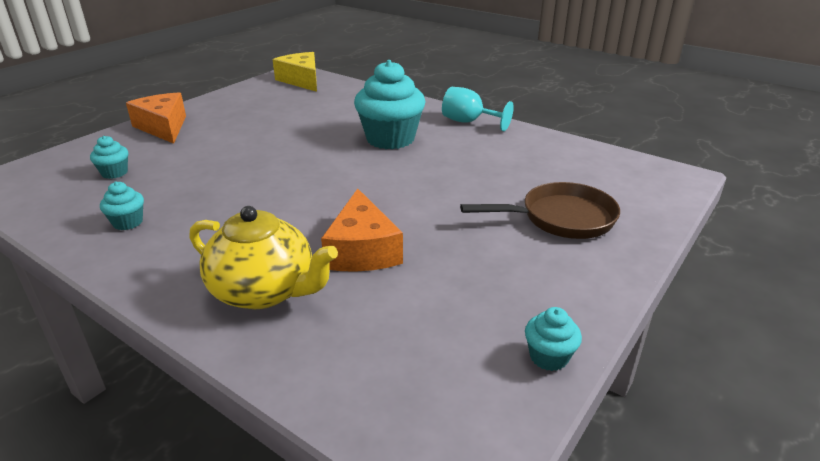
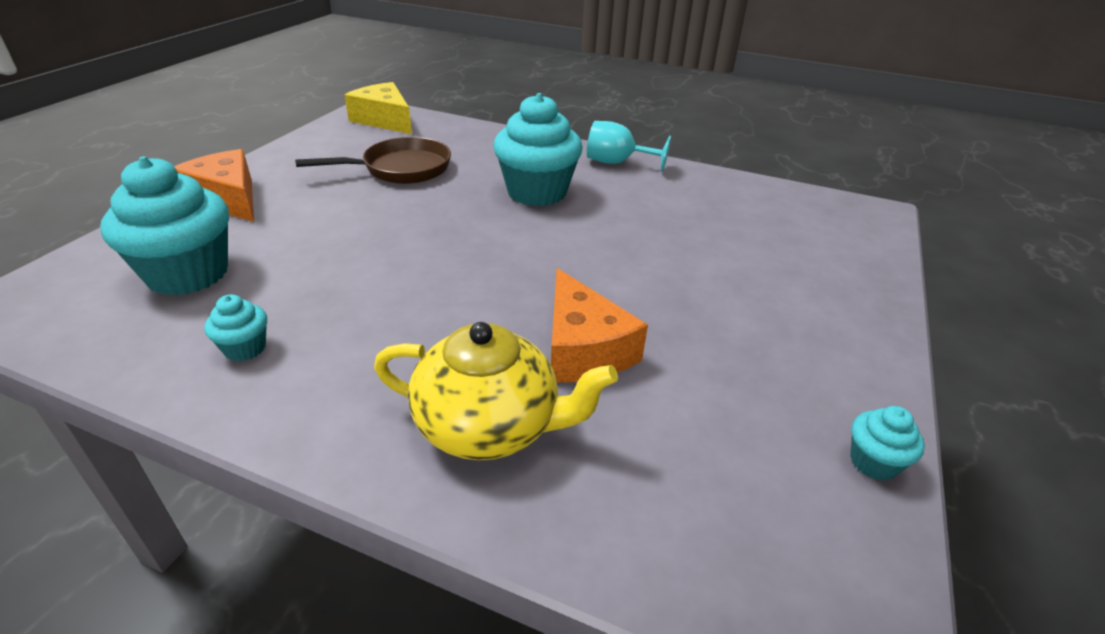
camera: 15 degrees left, 5 degrees up
(114, 173) = (188, 274): turquoise cupcake -> turquoise cupcake, size x2.20
(561, 218) = (786, 277): brown pan -> brown pan (401, 169)

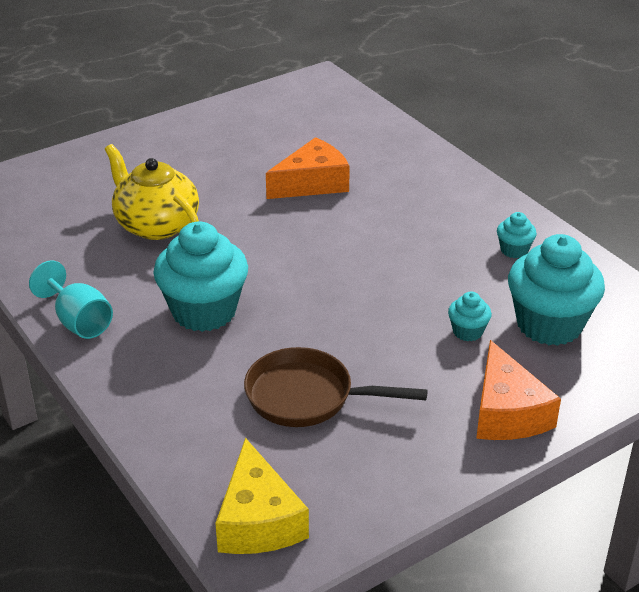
camera: 145 degrees left, 0 degrees up
(489, 426) = (396, 169): yellow teapot -> yellow teapot (156, 225)
(583, 349) = (312, 183): orange cheese -> orange cheese turned 45 degrees clockwise
(873, 462) = (239, 104): turquoise cupcake -> turquoise cupcake (467, 332)

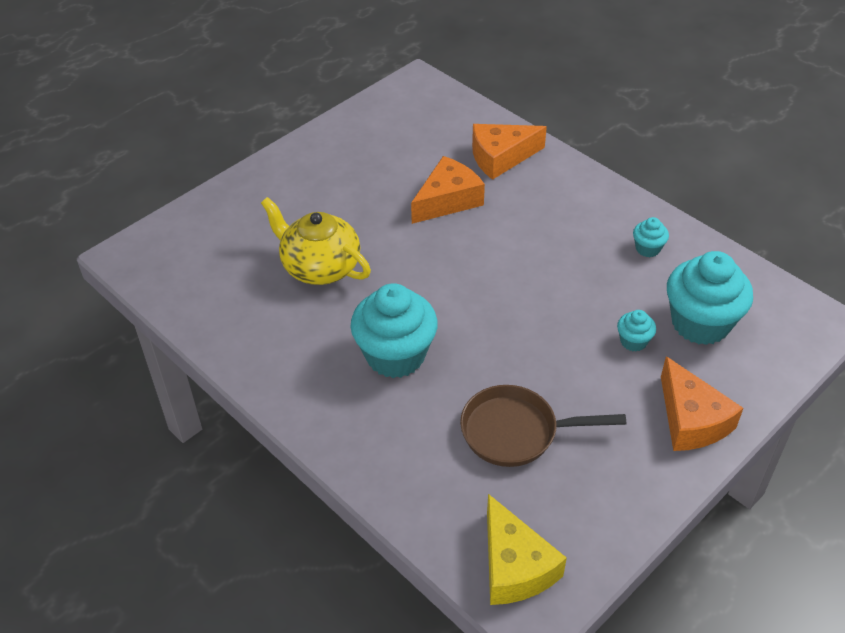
camera: 10 degrees left, 10 degrees up
(78, 321) = (284, 384): turquoise goblet -> none
(383, 152) = (500, 157): none -> orange cheese

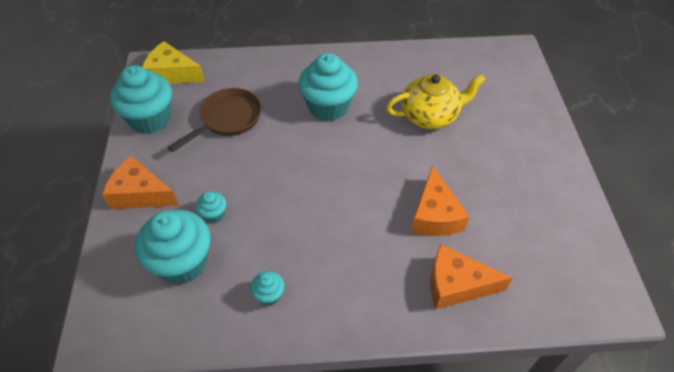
camera: 130 degrees right, 5 degrees up
(500, 157) = (456, 285): orange cheese -> orange cheese turned 105 degrees counterclockwise
(605, 511) = (150, 119): none -> turquoise cupcake

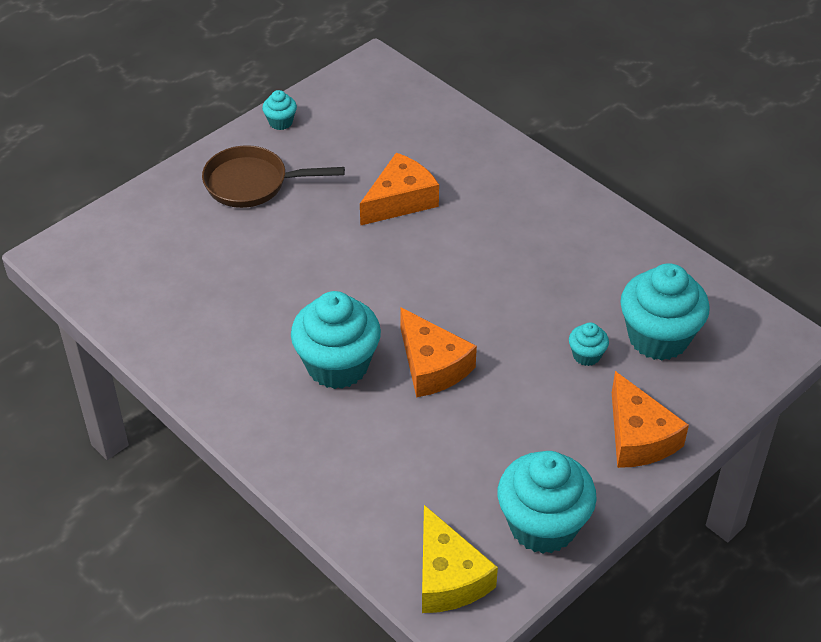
camera: 130 degrees left, 5 degrees down
(228, 119) = (458, 446): brown pan -> brown pan (252, 183)
(269, 295) = (610, 257): turquoise cupcake -> turquoise cupcake (280, 122)
(430, 116) = (261, 270): yellow teapot -> none
(456, 285) = (460, 154): orange cheese -> orange cheese (432, 366)

